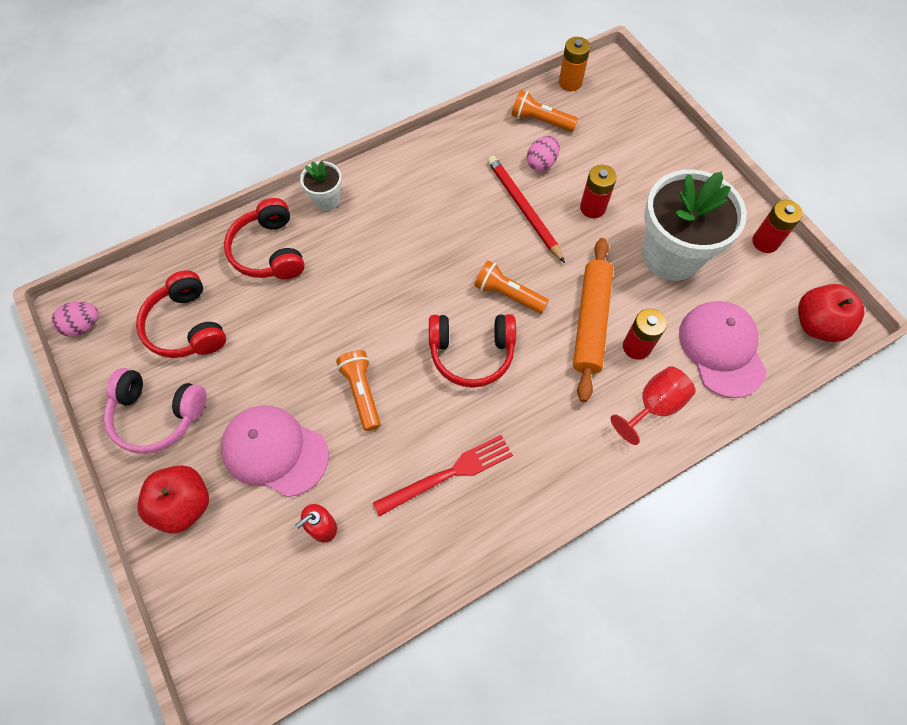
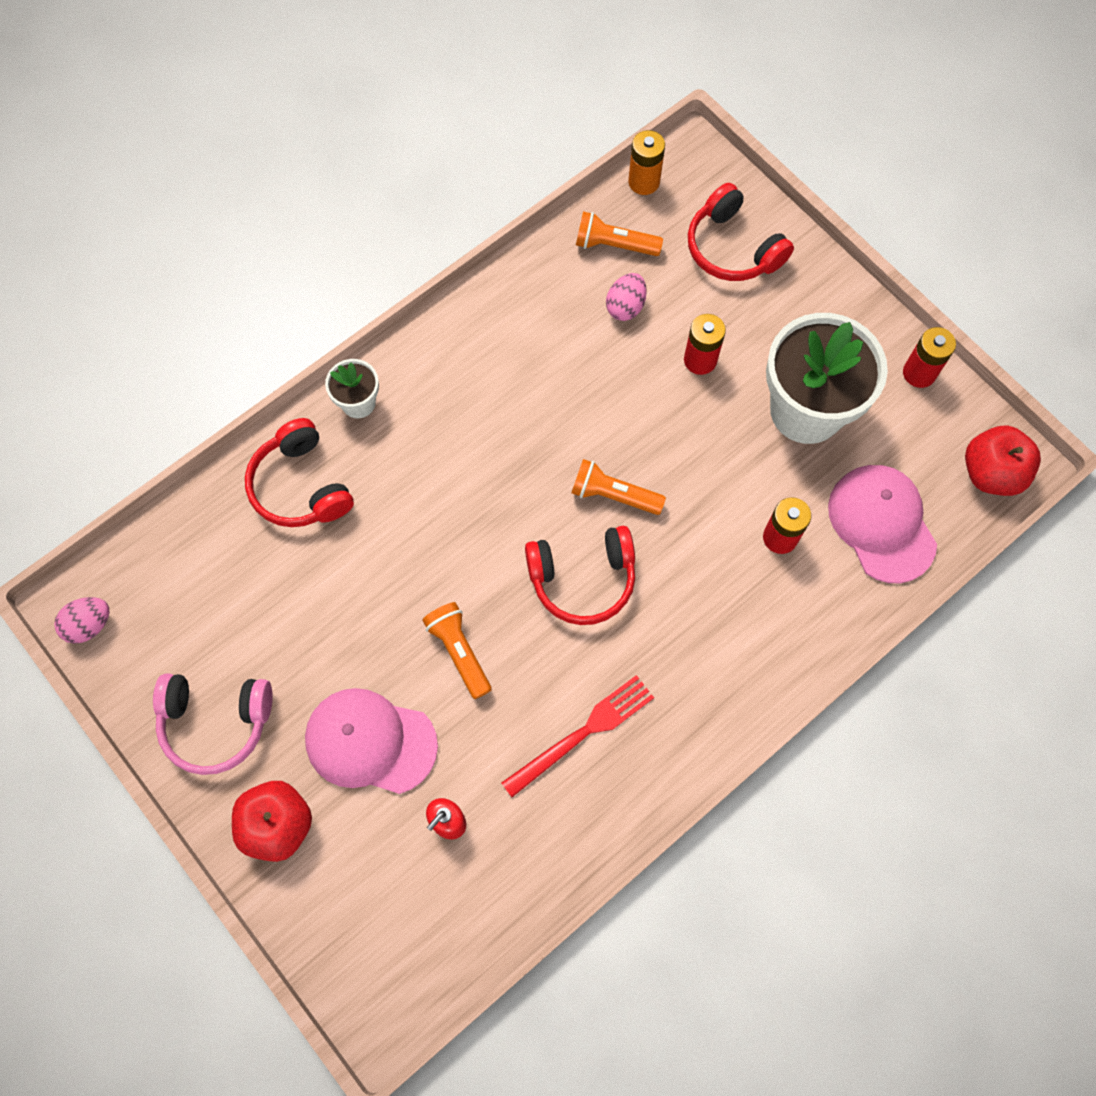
camera: 10 degrees left, 5 degrees up
(186, 326) = (221, 604): red headphones -> red headphones (732, 248)
(523, 209) = (613, 375): red pencil -> none
(591, 322) = (720, 515): orange rolling pin -> none
(654, 406) = (810, 608): red goblet -> none

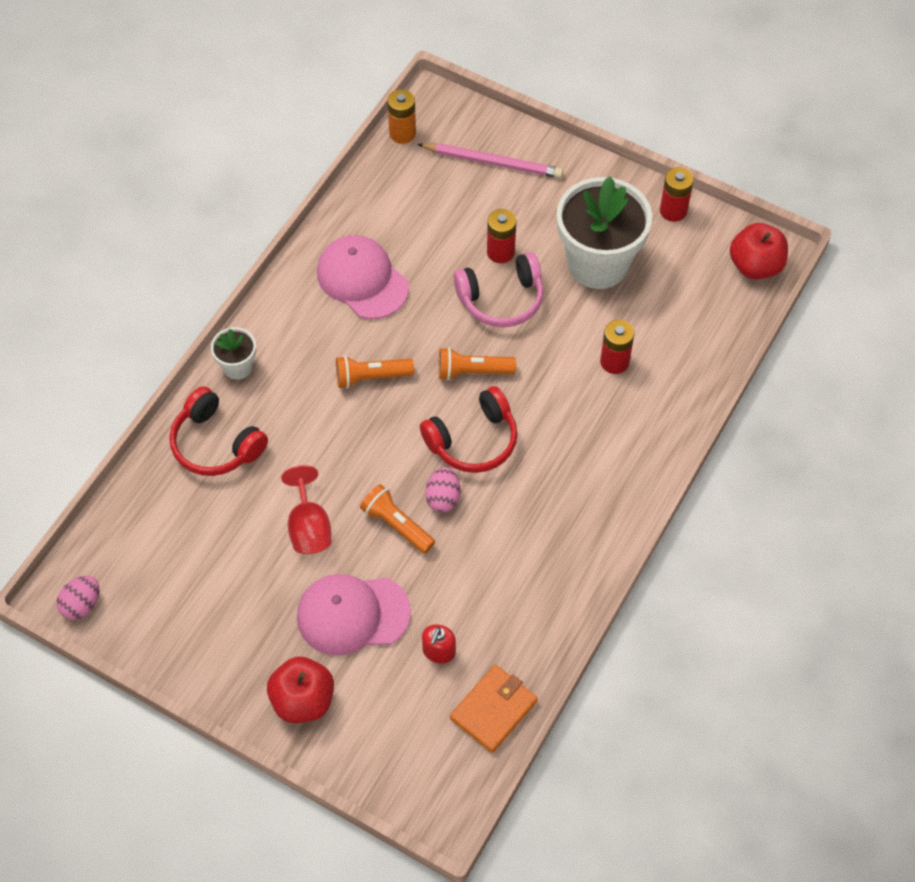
camera: 20 degrees left, 10 degrees down
(216, 723) = (220, 642): pink headphones -> pink headphones (501, 299)
(363, 620) = (309, 527): none -> red goblet
(482, 915) = (494, 709): none -> orange wallet
(583, 733) = (519, 552): red fork -> none
(614, 245) = (398, 187): orange flashlight -> orange flashlight (371, 377)
(625, 306) = (425, 230): pink egg -> pink egg (443, 498)
(732, 248) = (493, 162): red headphones -> pink pencil
(881, 524) = (687, 328): pink cap -> pink cap (362, 279)

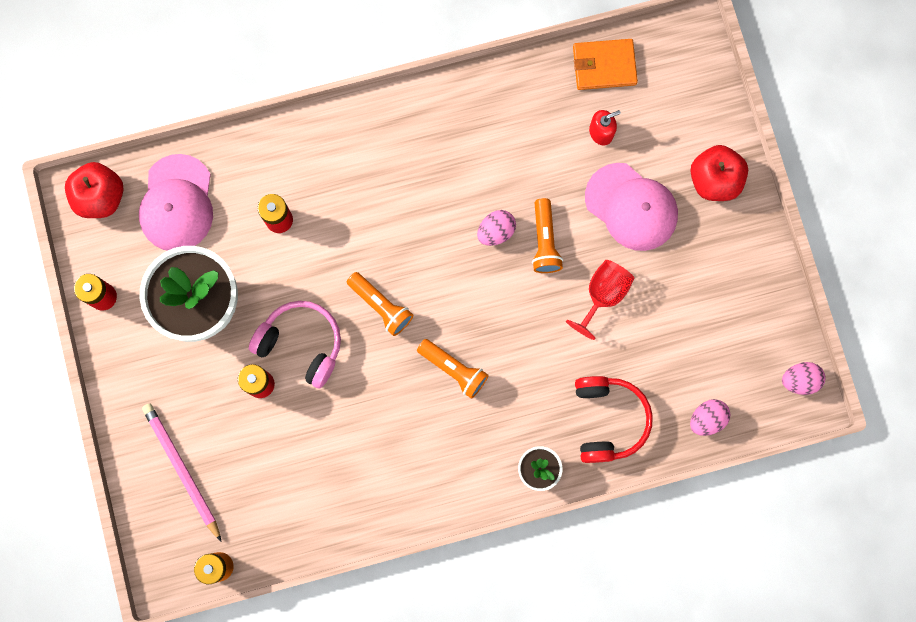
camera: 135 degrees left, 20 degrees up
(135, 510) = (706, 419): none -> pink egg
(362, 279) = (381, 458): pink cap -> pink cap (177, 203)
(473, 440) = (434, 253): red headphones -> none

